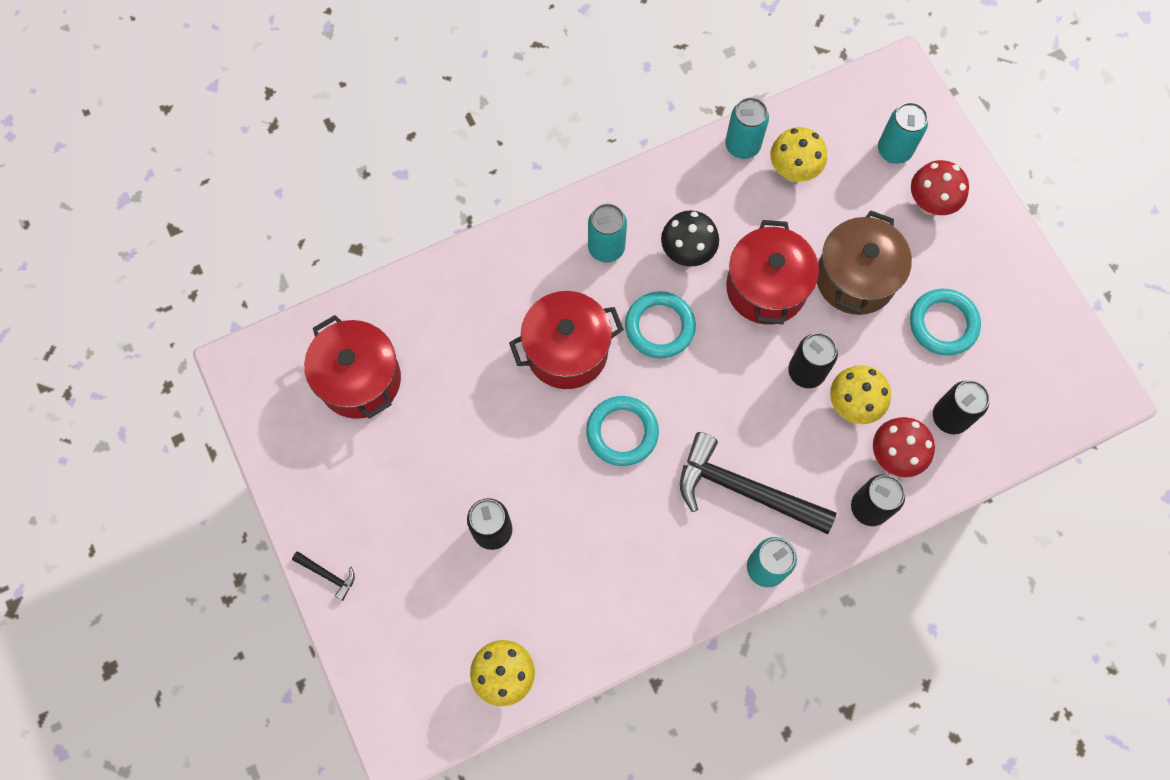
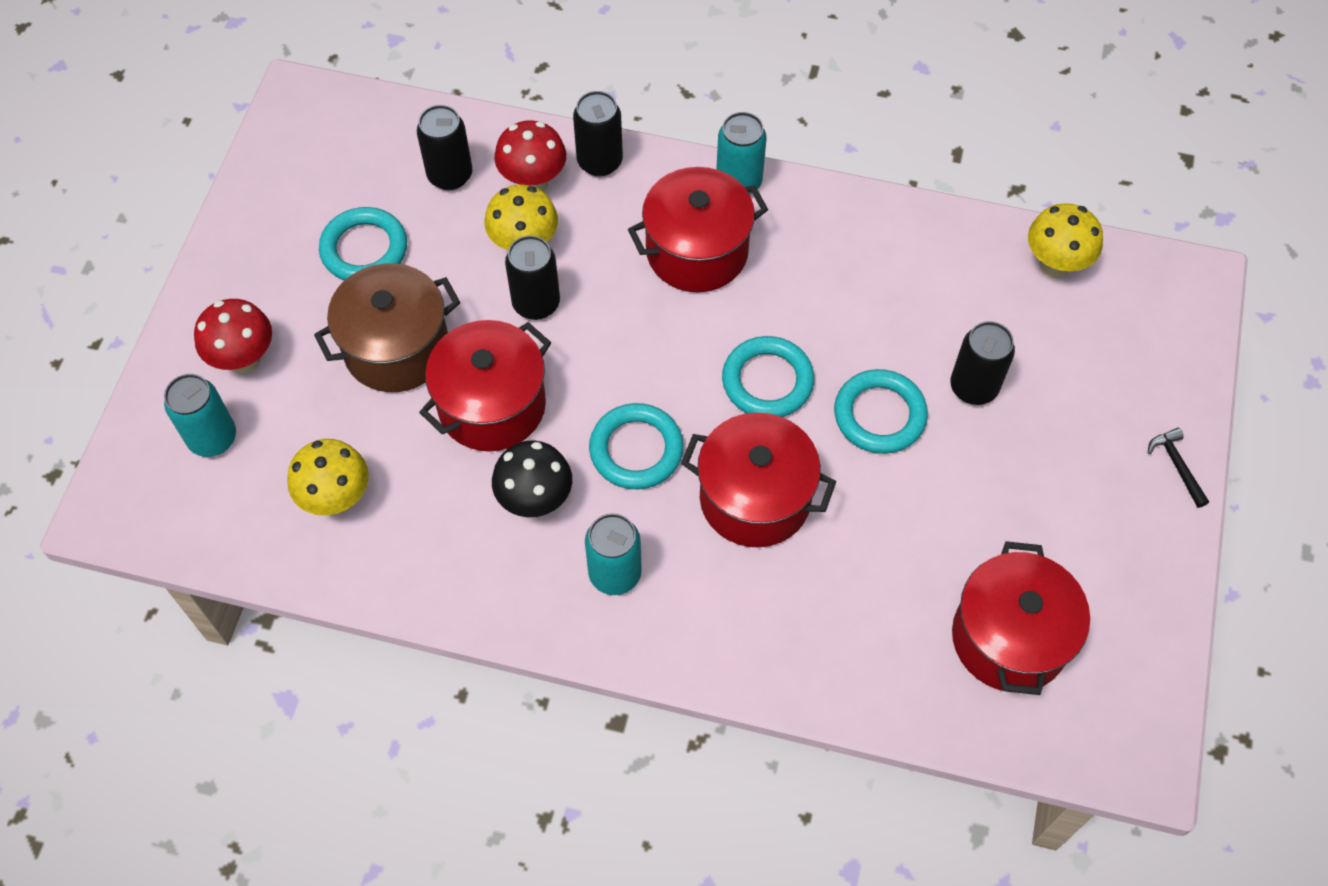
camera: 140 degrees left, 10 degrees down
(536, 463) = (879, 415): none -> turquoise ring
(742, 146) = (357, 570): turquoise can -> none
(744, 490) = (697, 251): black hammer -> red pot

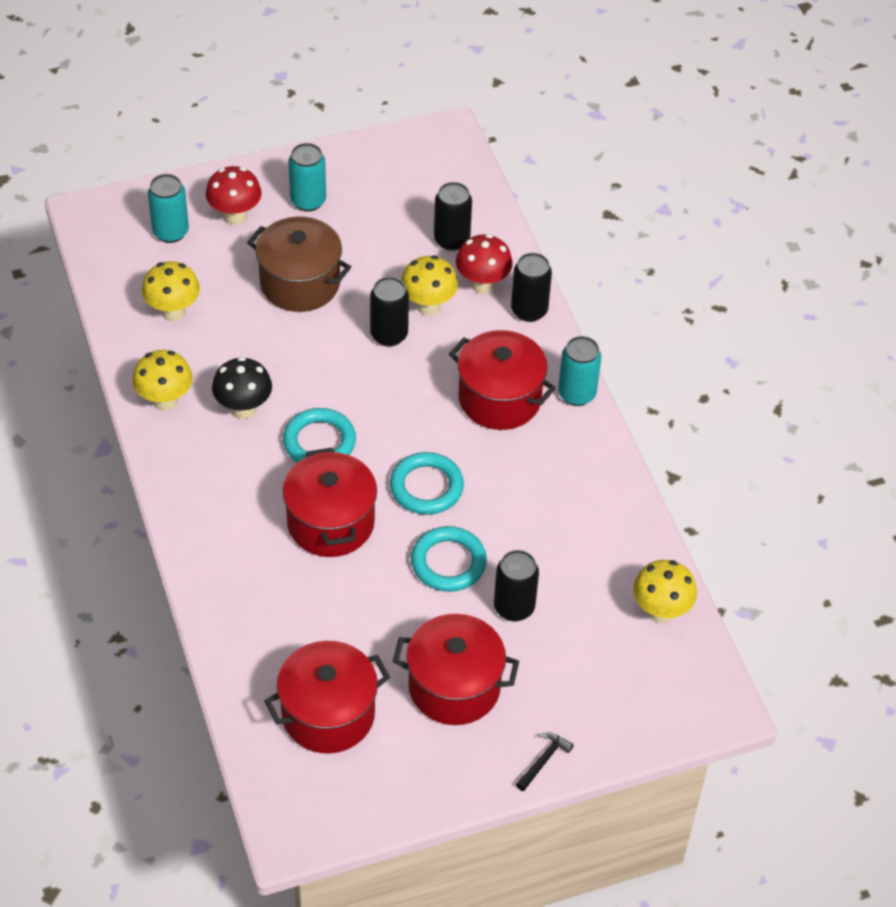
camera: 55 degrees right, 10 degrees down
(364, 249) = (360, 228): turquoise ring -> none
(464, 577) = (165, 401): none -> yellow mushroom
(492, 405) = (295, 352): red pot -> red pot (454, 687)
(615, 574) = (221, 475): turquoise can -> turquoise can (308, 201)

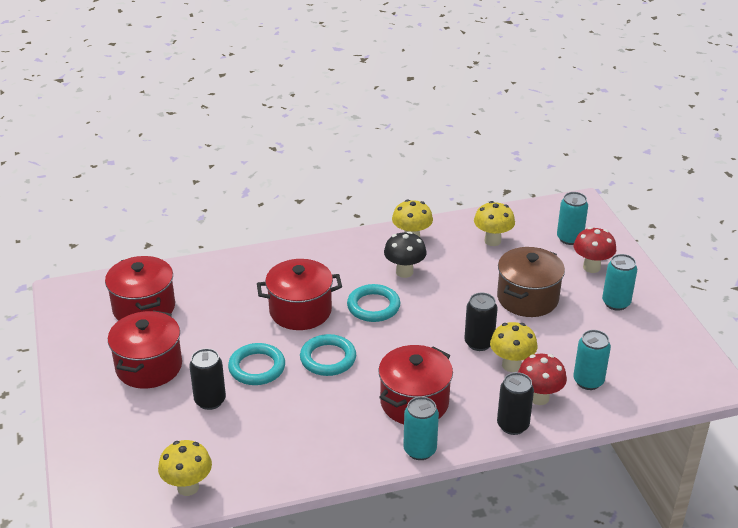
camera: 95 degrees right, 15 degrees down
(451, 240) = (588, 381): black can -> turquoise can
(543, 760) = (74, 409): black hammer -> none

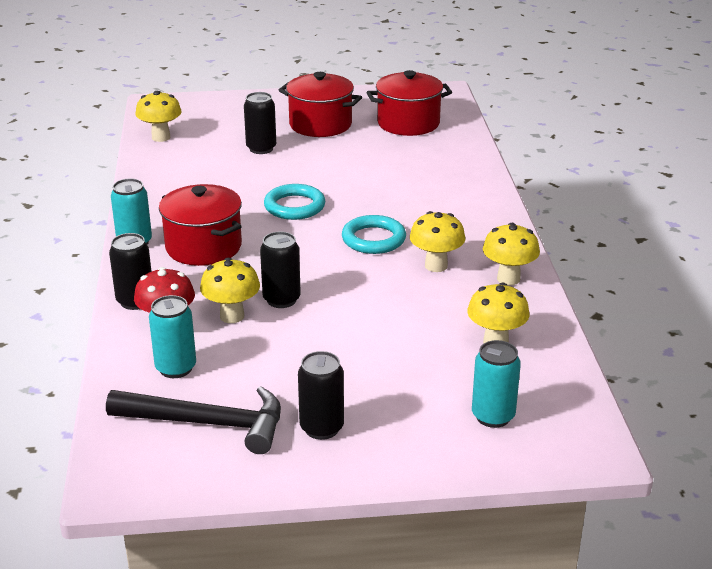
camera: 100 degrees right, 5 degrees down
(257, 367) = (297, 171): turquoise ring -> none
(300, 311) = (379, 197): red pot -> none
(404, 272) = (436, 266): black mushroom -> yellow mushroom
(527, 298) = (356, 350): brown pot -> none
(591, 267) = (413, 423): red mushroom -> none
(616, 303) = (321, 428): turquoise can -> black can
(638, 353) = (207, 423): none -> black hammer

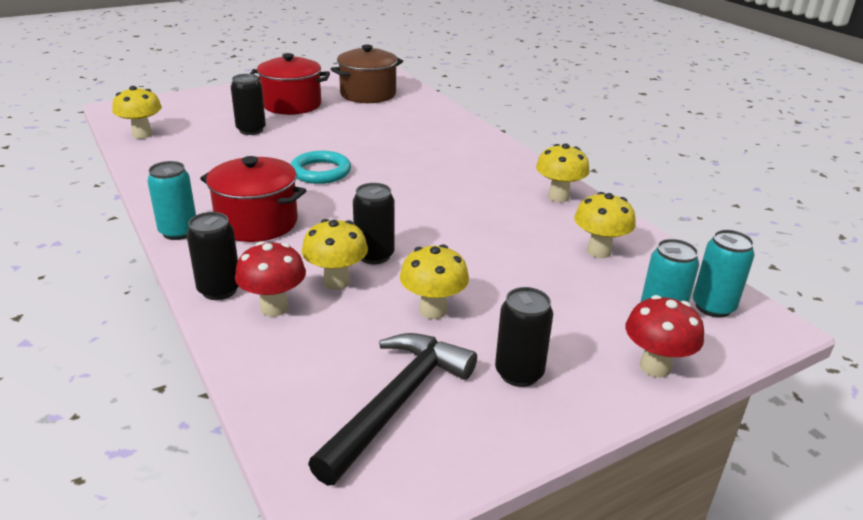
camera: 25 degrees left, 0 degrees up
(176, 368) = (316, 350): turquoise can -> turquoise can (713, 307)
(207, 423) = (397, 402): black hammer -> black hammer turned 45 degrees counterclockwise
(373, 239) = (416, 186): turquoise ring -> none
(408, 123) = (368, 94): red pot -> brown pot
(436, 266) = (489, 198): yellow mushroom -> yellow mushroom (433, 310)
(444, 454) = (655, 367): none -> red mushroom

